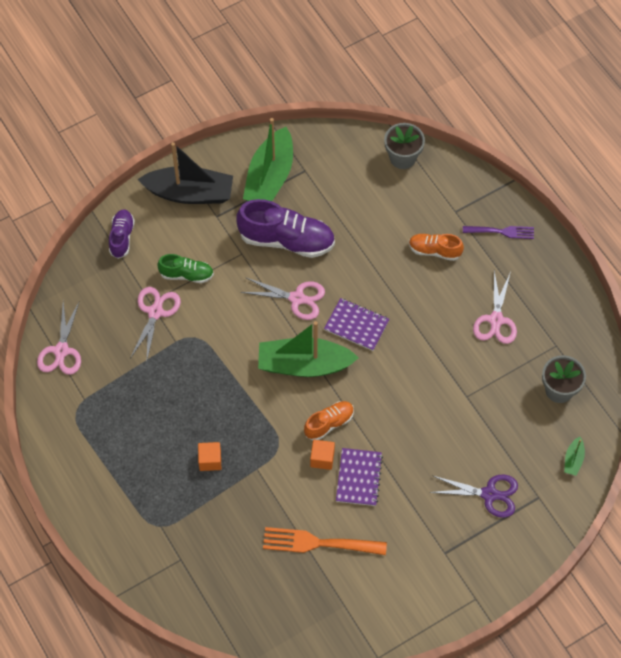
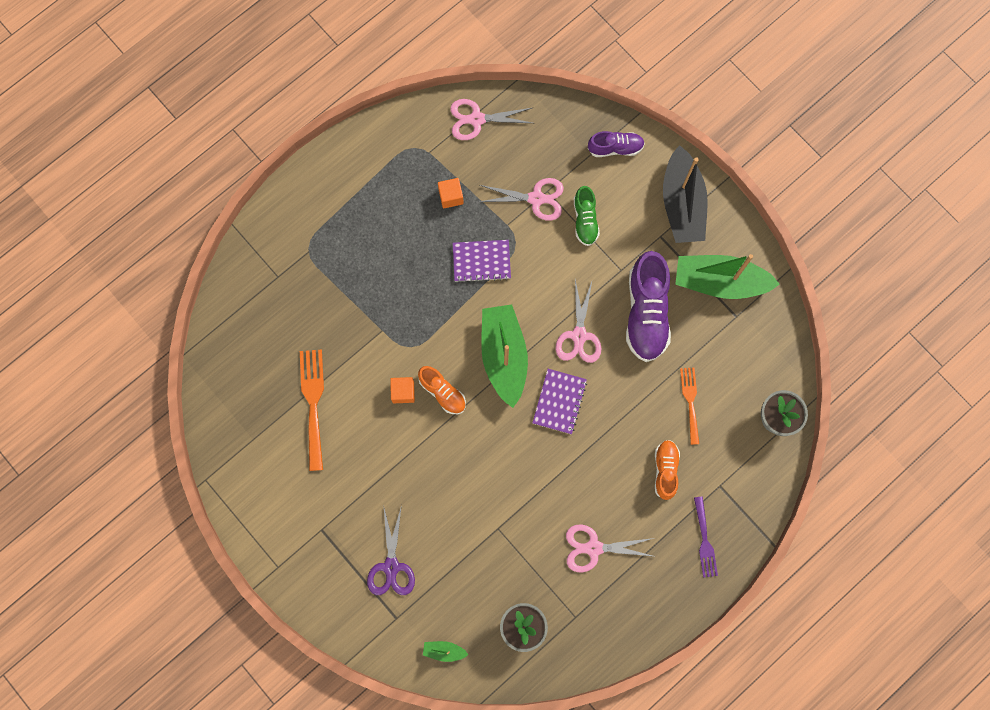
camera: 80 degrees right, 15 degrees up
(210, 460) = (383, 284): orange cube -> orange cube (451, 196)
(358, 478) = (388, 431): purple notebook -> purple notebook (481, 261)
(376, 220) = (690, 402): none -> orange fork

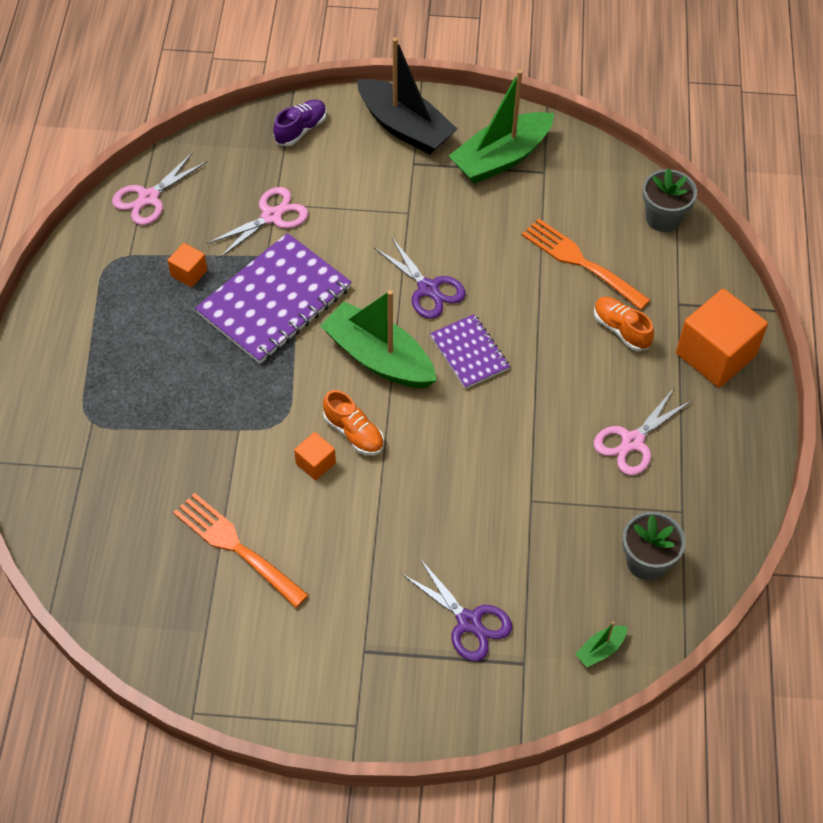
camera: 45 degrees left, 20 degrees down
(442, 392) = (354, 433): orange shoe -> orange shoe turned 45 degrees clockwise
(481, 261) = (274, 301): purple notebook -> purple notebook, size x1.82
(579, 335) = (428, 289): pink scissors -> purple scissors
(585, 220) = (334, 200): green shoe -> none
(646, 312) = (466, 226): purple shoe -> none
(690, 402) = (581, 262): orange fork -> orange fork, size x1.57
(704, 540) = (715, 354): purple fork -> orange cube

